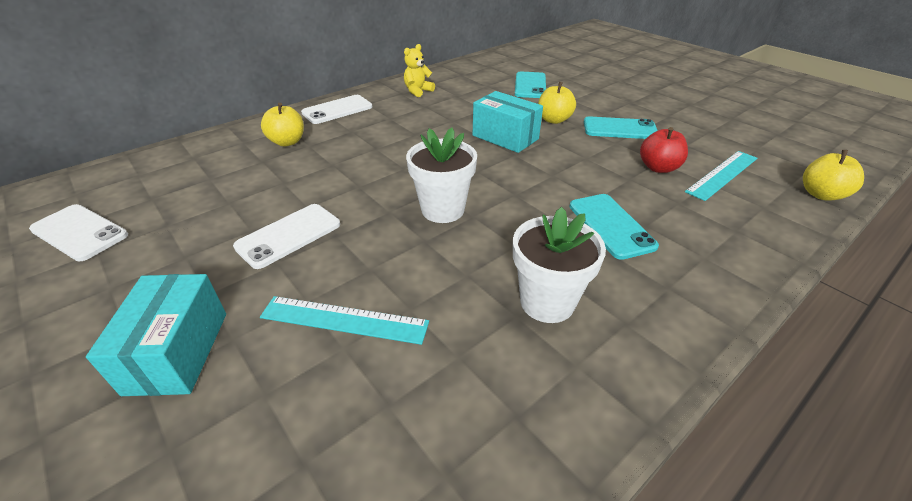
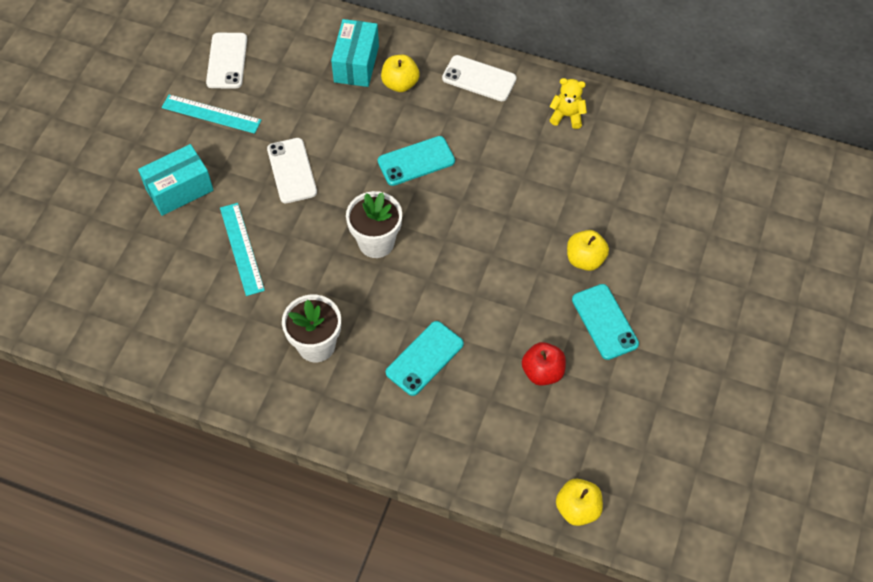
camera: 60 degrees right, 20 degrees up
(289, 235) = (292, 170): white phone -> white phone turned 60 degrees clockwise
(505, 137) = (519, 234): turquoise box -> turquoise box (356, 64)
(530, 85) = (658, 206): turquoise phone -> turquoise phone (416, 161)
(722, 174) = (564, 425): turquoise ruler -> turquoise ruler (211, 114)

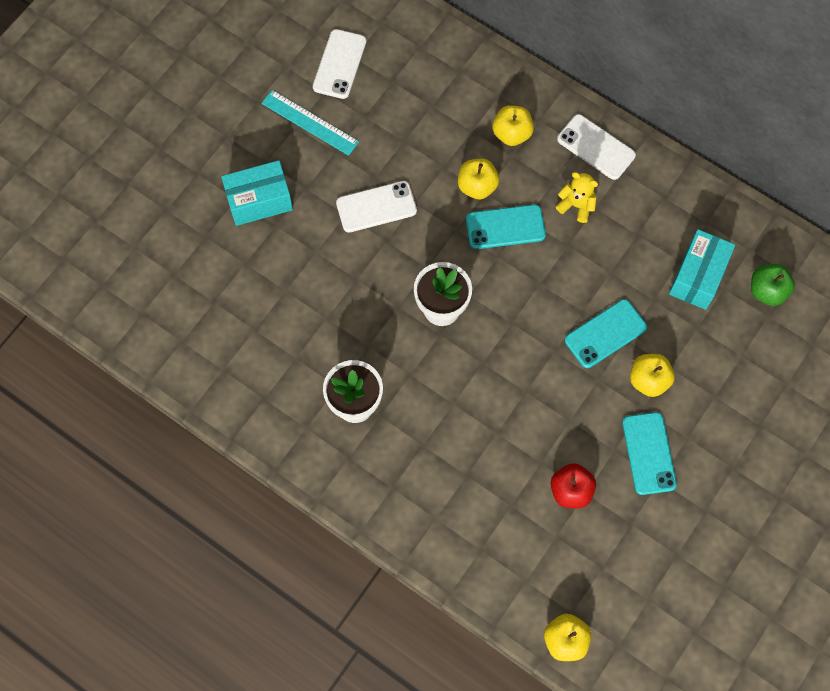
camera: 15 degrees right, 10 degrees up
(242, 248) = (306, 281): turquoise ruler -> none
(292, 170) = (376, 207): white phone -> white phone turned 75 degrees clockwise
(356, 64) = (472, 99): turquoise box -> turquoise box (698, 276)
(381, 133) = (477, 186): none -> yellow apple
(424, 358) = (457, 445): turquoise phone -> turquoise phone (605, 333)
(567, 116) = (676, 213): yellow teddy bear -> yellow teddy bear (576, 205)
(667, 161) = (767, 291): none -> green apple

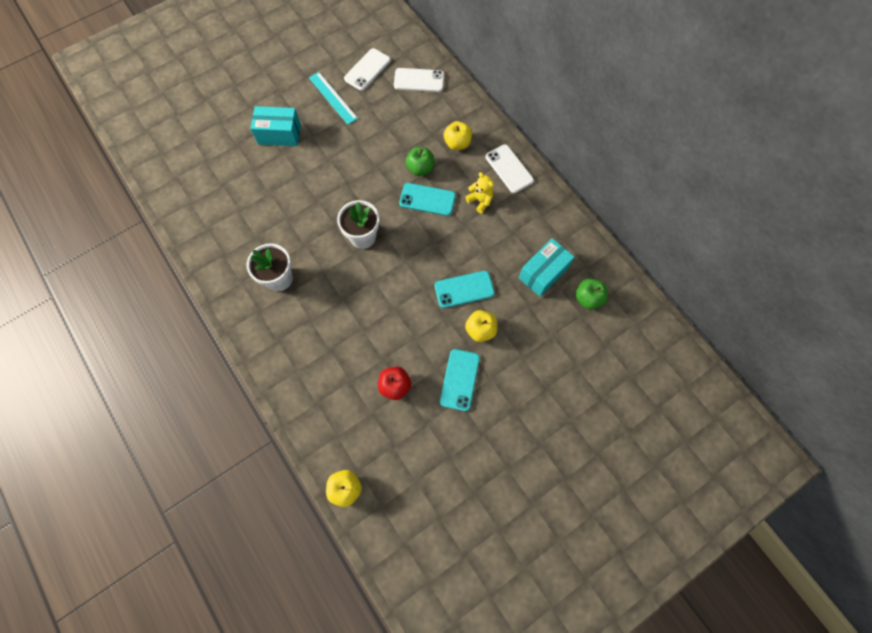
camera: 20 degrees right, 0 degrees up
(376, 207) = (350, 161): white phone -> white phone (419, 80)
(477, 186) = (420, 168): yellow apple -> green apple

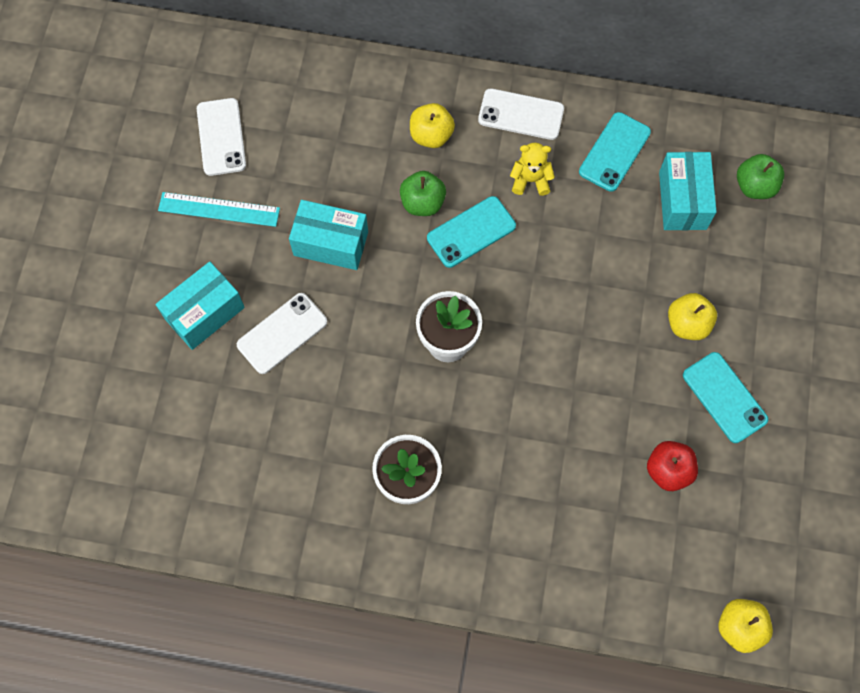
camera: 45 degrees left, 0 degrees up
(362, 151) = (331, 243): none -> turquoise box
(419, 80) = (300, 97): white phone -> white phone (282, 333)
(464, 289) = (622, 296): turquoise phone -> turquoise phone (614, 152)

